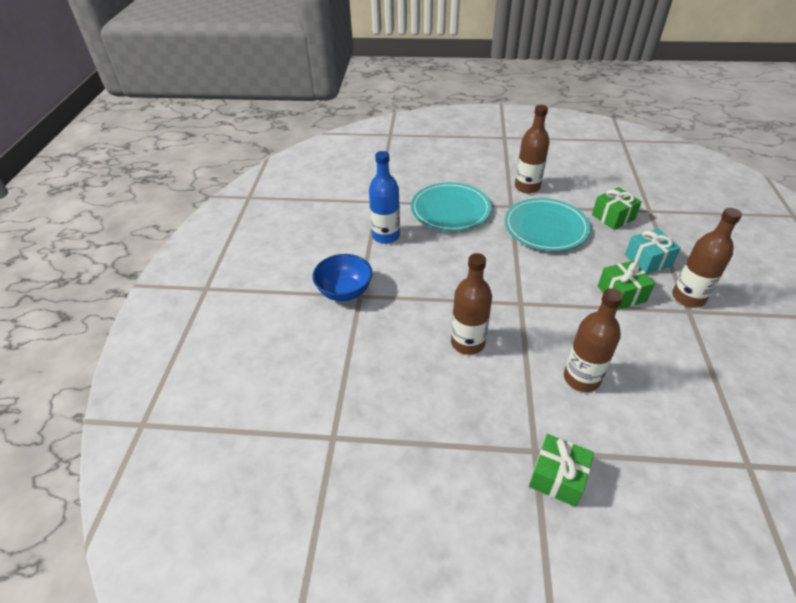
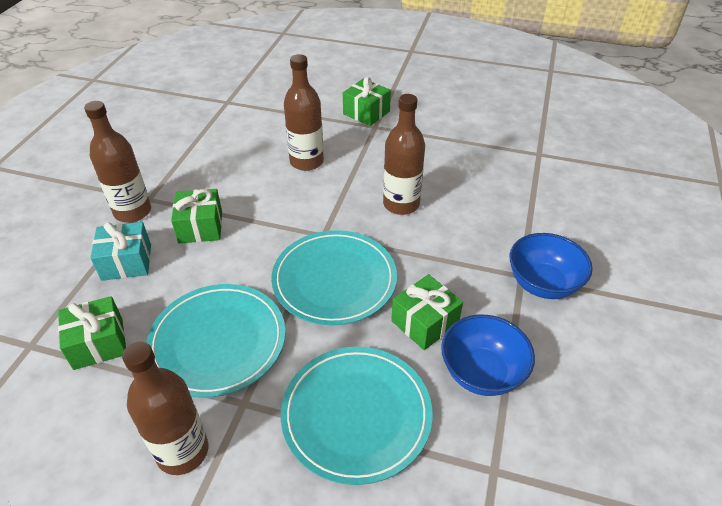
camera: 170 degrees left, 0 degrees up
(386, 236) = (482, 373): blue bottle -> blue bowl
(424, 255) = (425, 322): none -> green gift
(494, 271) = (334, 280): none -> turquoise plate

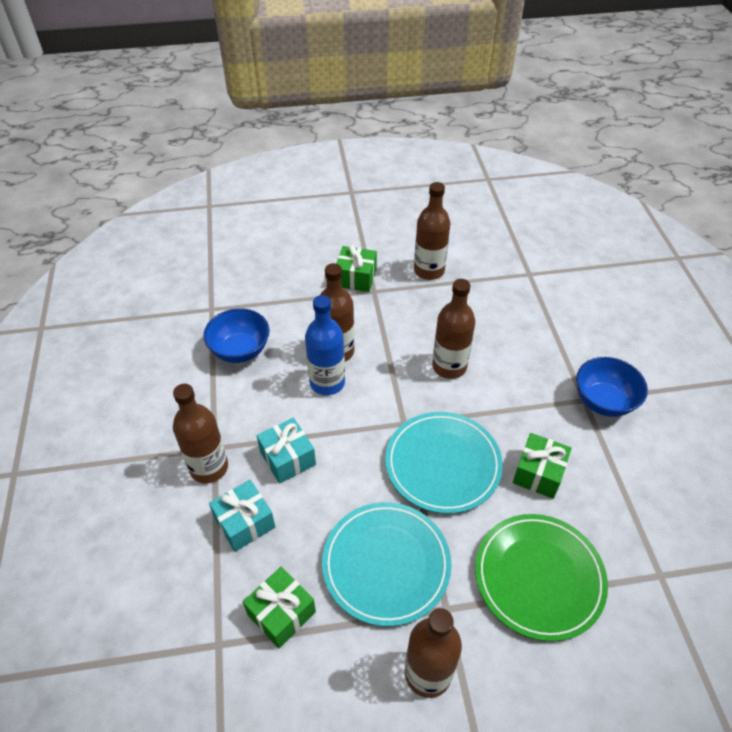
camera: 25 degrees left, 5 degrees up
(200, 227) = (287, 458): green gift -> turquoise gift
(279, 182) = (327, 382): none -> blue bottle
(356, 415) = (539, 577): turquoise plate -> green plate
(438, 125) = (429, 270): none -> brown bottle
(482, 373) = (606, 499): blue bowl -> blue bowl (240, 350)

